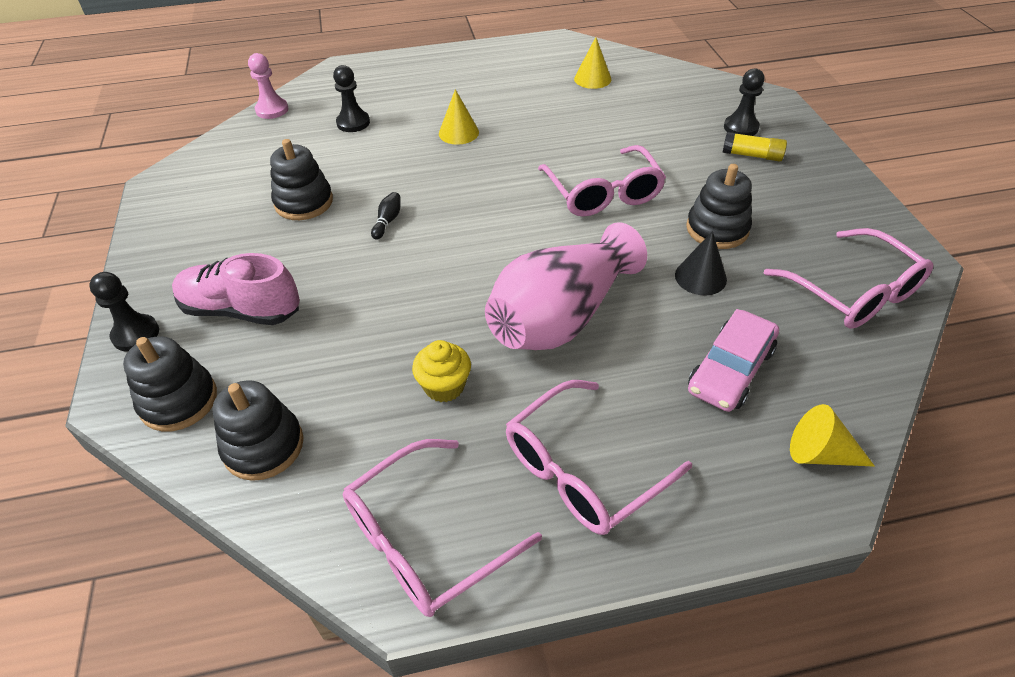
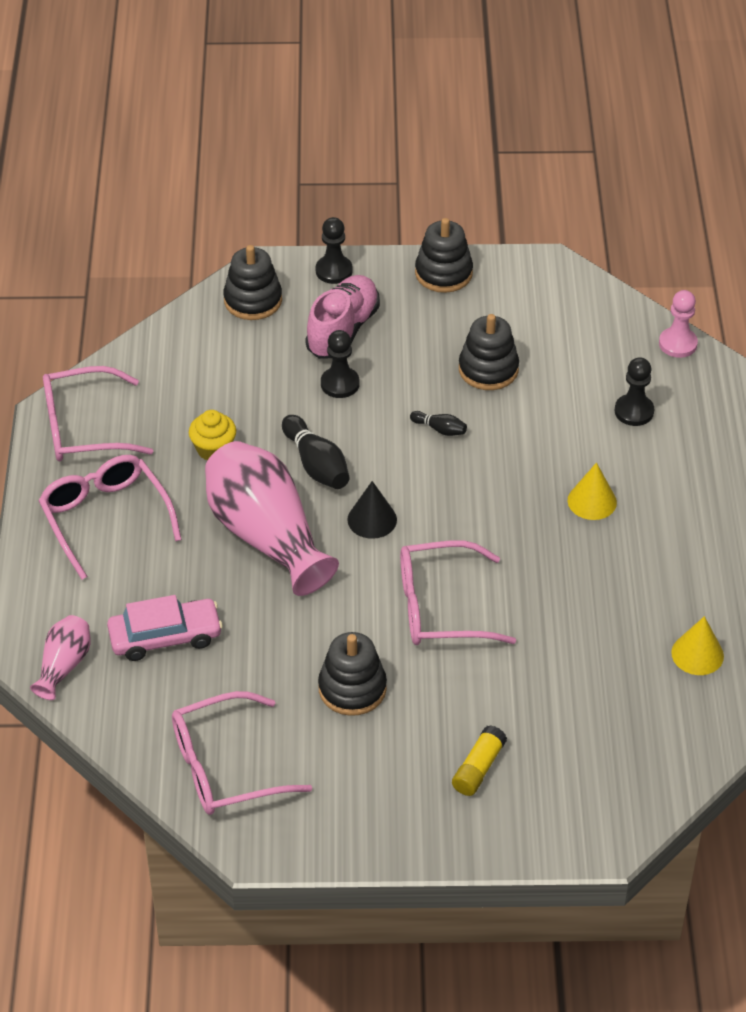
camera: 100 degrees right, 0 degrees up
(263, 446) = (193, 347): black stacking toy -> black stacking toy (443, 273)
(428, 538) = (85, 428): pink glasses -> pink glasses turned 75 degrees counterclockwise
(451, 297) = (316, 465): none -> black bowling pin
(700, 277) = (285, 652): black cone -> black cone (372, 519)
(730, 370) = (165, 637): pink car -> pink car turned 120 degrees clockwise
(741, 127) = (542, 778): black pawn -> black pawn (340, 384)
(820, 454) = (64, 665): yellow cone -> pink vase

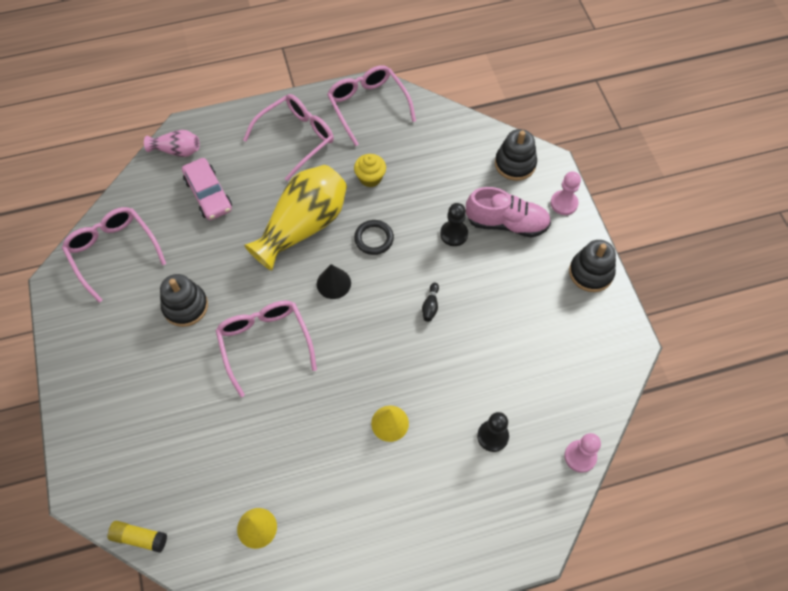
camera: 75 degrees right, 15 degrees up
(266, 536) = (303, 226): pink vase -> yellow vase
(316, 465) = (374, 239): black bowling pin -> black ring
(334, 271) = (564, 203): black pawn -> pink pawn
(478, 768) = (131, 397): yellow glue stick -> yellow glue stick (139, 538)
(488, 369) = (501, 324): black stacking toy -> none

